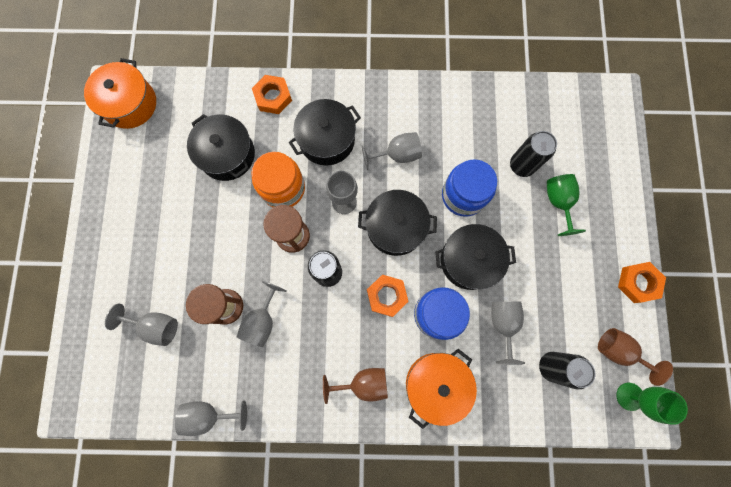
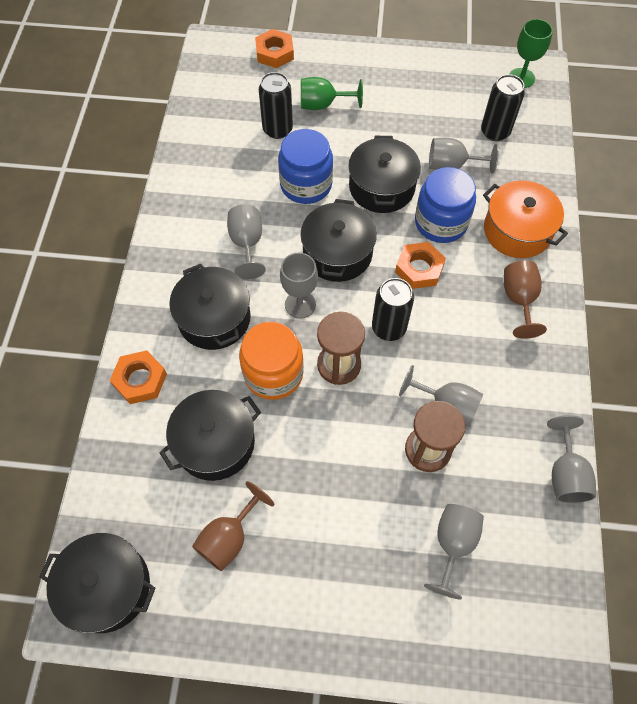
camera: 85 degrees left, 15 degrees down
(130, 104) = (107, 587): orange pot -> black pot
(618, 351) = (479, 80): brown goblet -> brown goblet (229, 538)
(638, 283) = (412, 56): orange nut -> orange nut (274, 53)

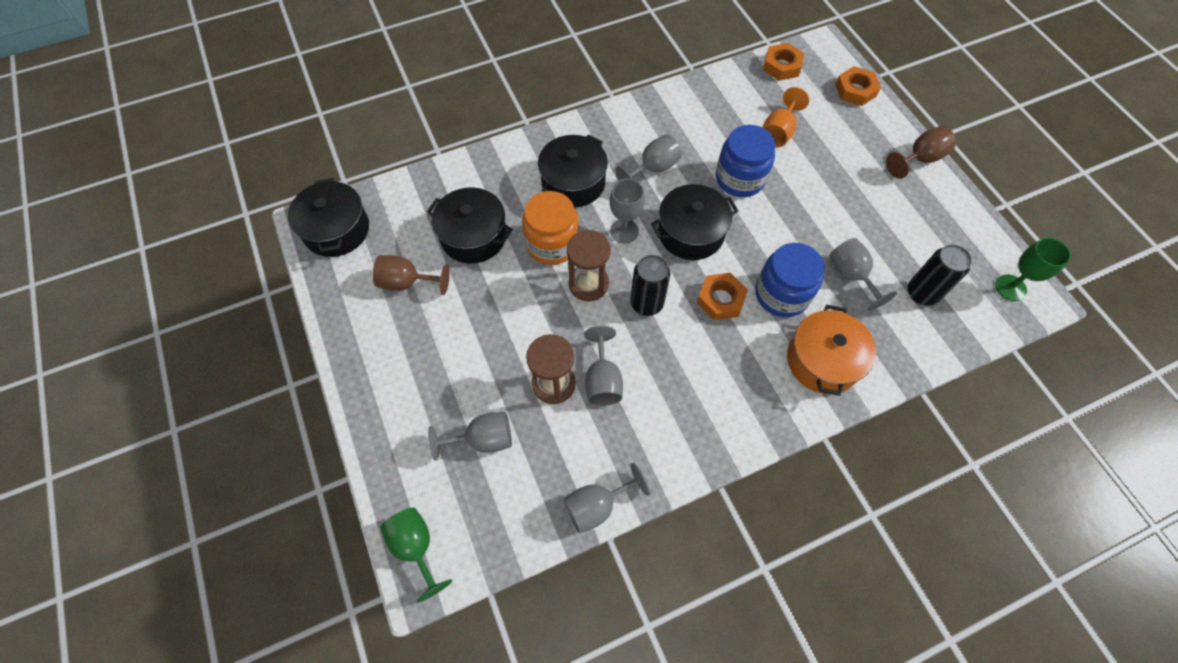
camera: 60 degrees right, 0 degrees up
(140, 380) = (494, 166): orange nut -> orange nut (781, 66)
(277, 129) = (778, 132): black can -> orange goblet
(323, 105) = (831, 149): green goblet -> green goblet (416, 547)
(381, 187) = (782, 233): black pot -> none
(519, 300) = (748, 394): brown goblet -> brown goblet (919, 159)

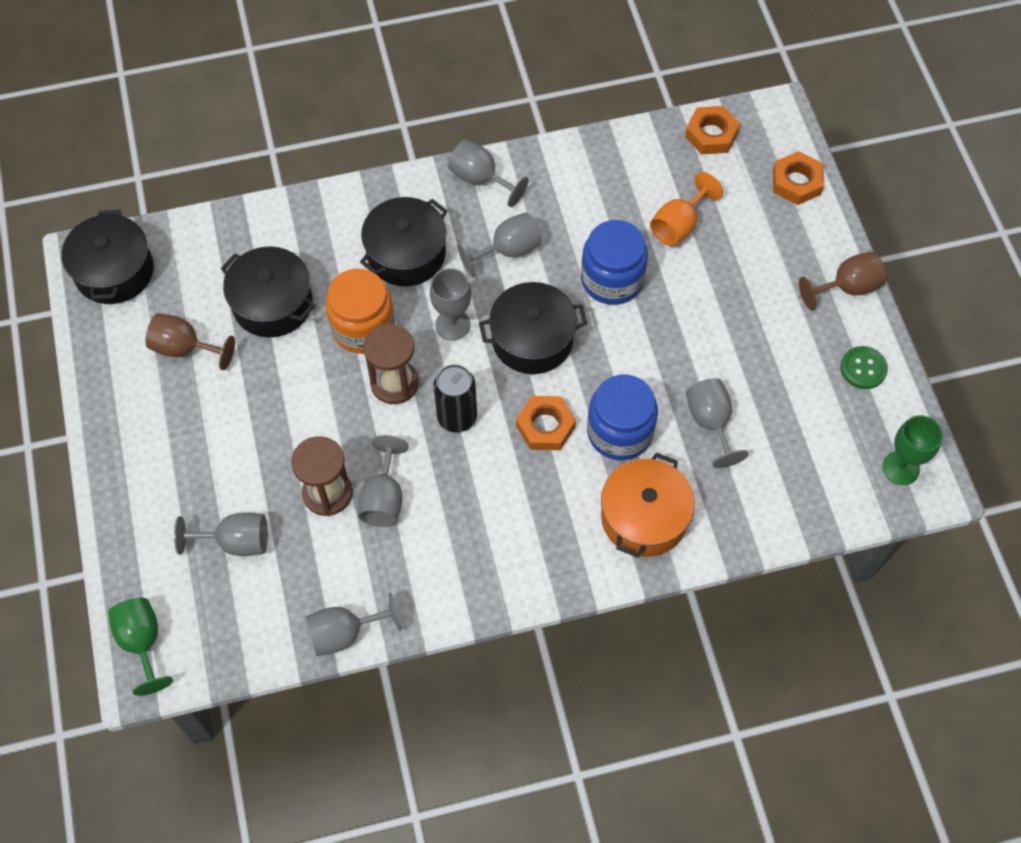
camera: 10 degrees right, 0 degrees up
(617, 120) = (480, 179): none -> grey goblet
(922, 293) = (789, 457): black can -> none
(953, 216) = (863, 368): none -> green button

